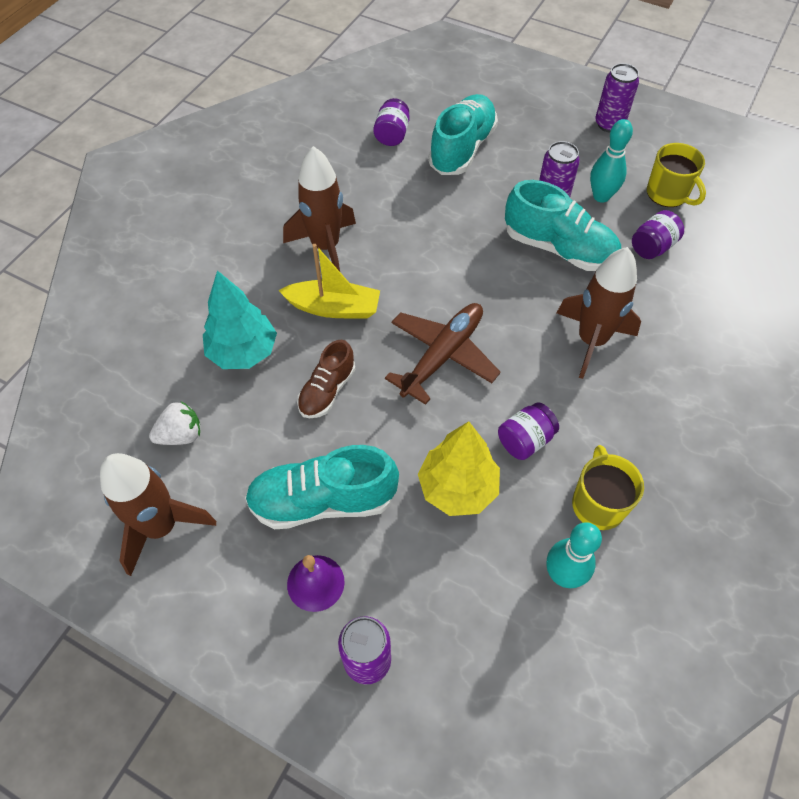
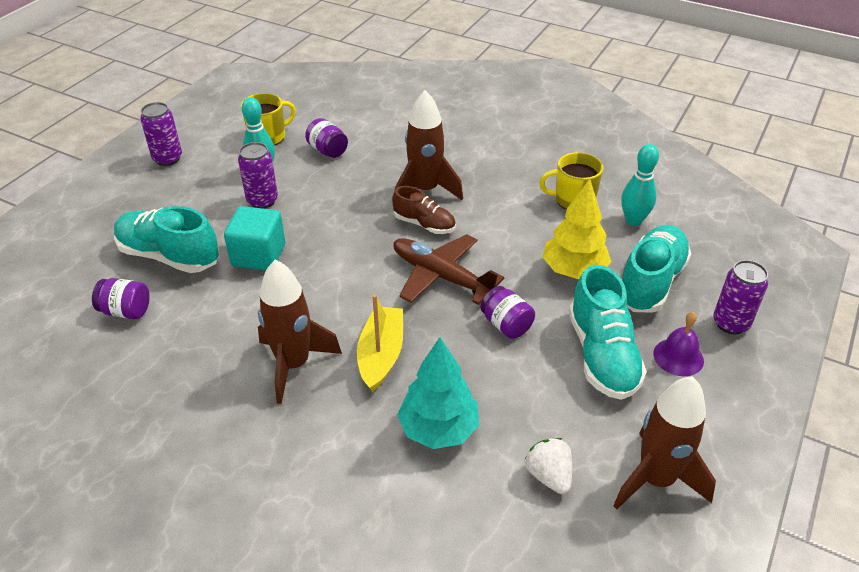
camera: 90 degrees left, 15 degrees down
(327, 391) = (484, 356): brown shoe -> brown shoe (424, 224)
(467, 208) = (258, 255): none -> turquoise cube
(525, 440) = (524, 232): purple jar -> purple jar (506, 325)
(559, 248) = (322, 200): turquoise shoe -> turquoise shoe (650, 282)

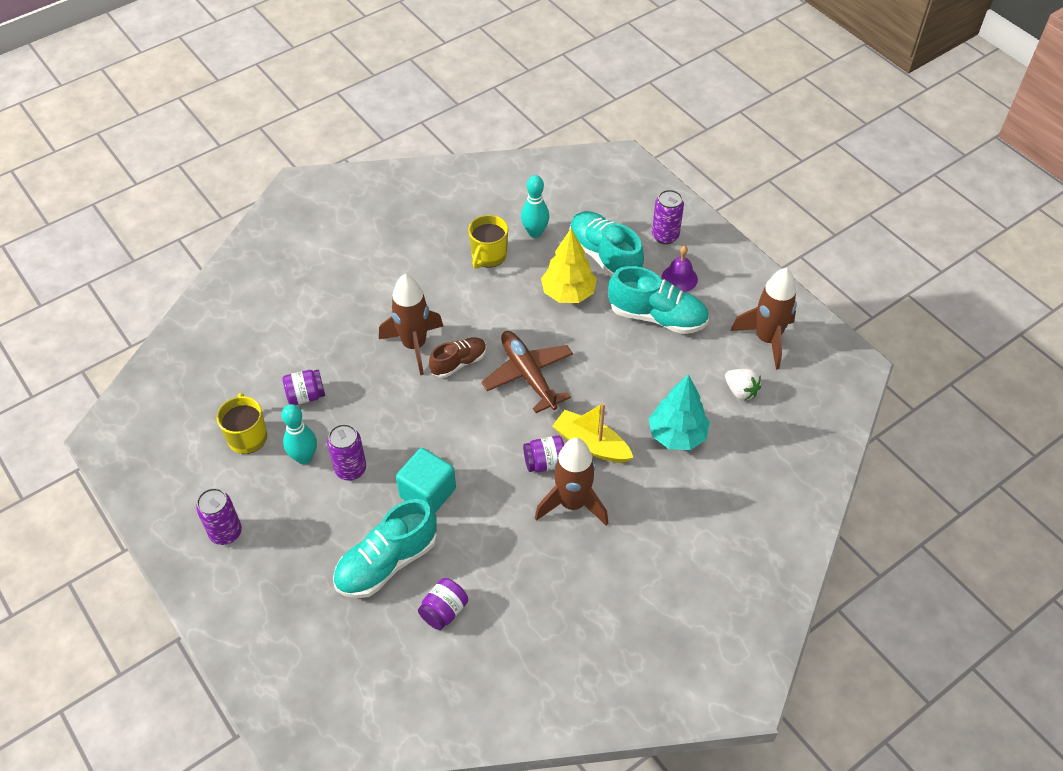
camera: 65 degrees left, 10 degrees up
(442, 277) = (528, 375): brown plane -> brown plane turned 90 degrees clockwise
(506, 325) = (601, 357): purple jar -> purple jar (545, 463)
(549, 476) = (741, 391): white strawberry -> white strawberry turned 135 degrees counterclockwise

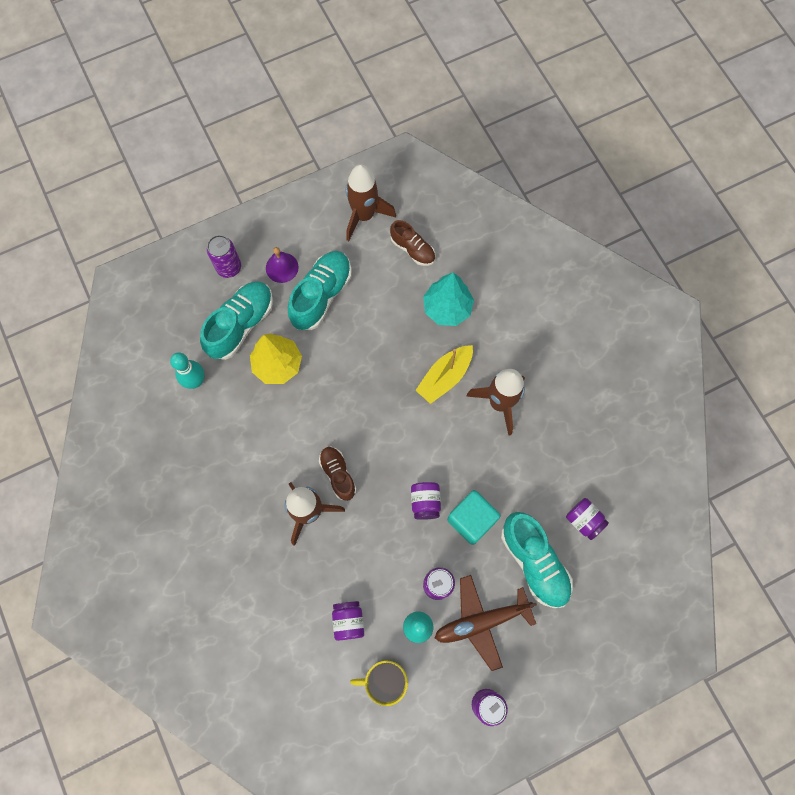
camera: 80 degrees left, 20 degrees up
(488, 256) = (214, 428): yellow mug -> none
(528, 375) = (364, 416): brown plane -> brown plane (482, 621)
(545, 463) = (457, 418): purple jar -> purple jar (425, 502)
(604, 256) = (241, 325): turquoise shoe -> turquoise shoe turned 150 degrees clockwise
(741, 391) = (412, 249): white strawberry -> brown shoe

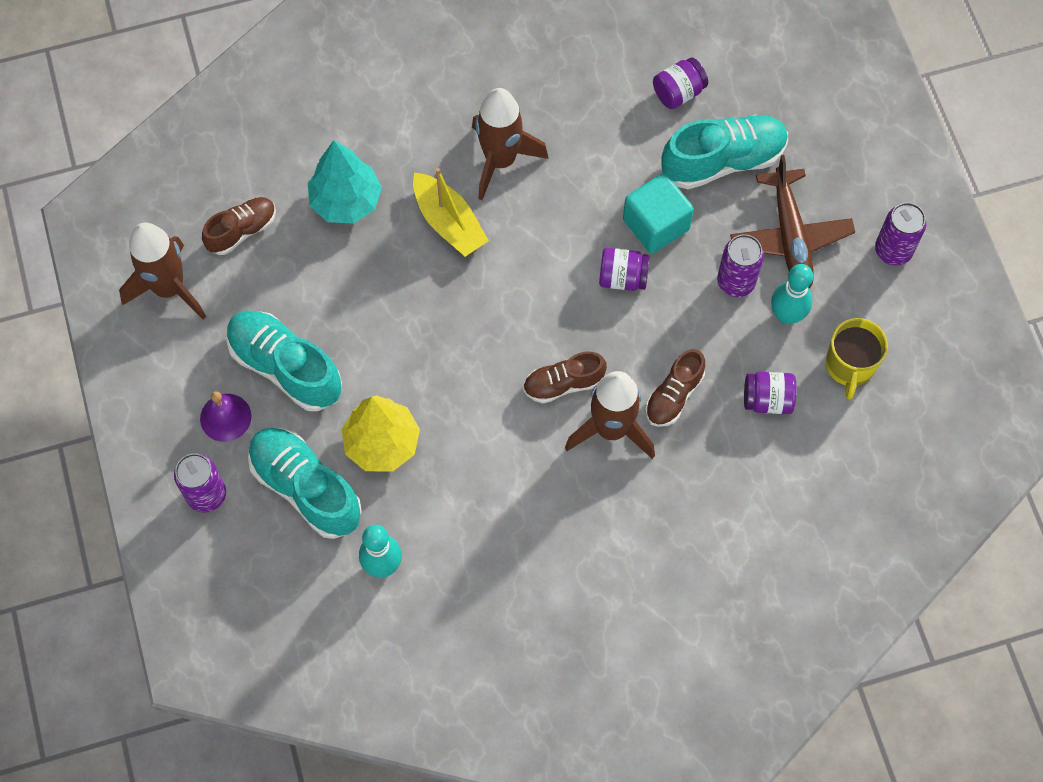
camera: 80 degrees left, 5 degrees down
(341, 552) = (674, 395): none -> brown shoe

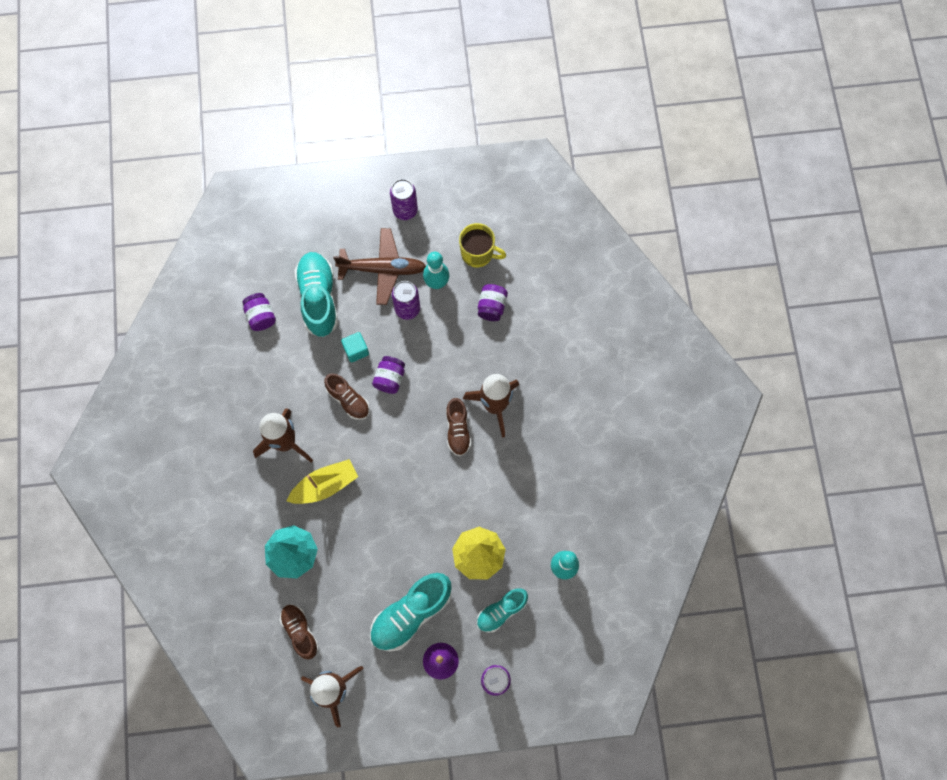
camera: 80 degrees left, 5 degrees up
(306, 488) = (501, 611): turquoise shoe -> turquoise shoe, size x0.60
(656, 225) = (356, 350): turquoise cube -> turquoise cube, size x0.61
(674, 395) = (478, 363): brown shoe -> brown shoe (348, 400)

